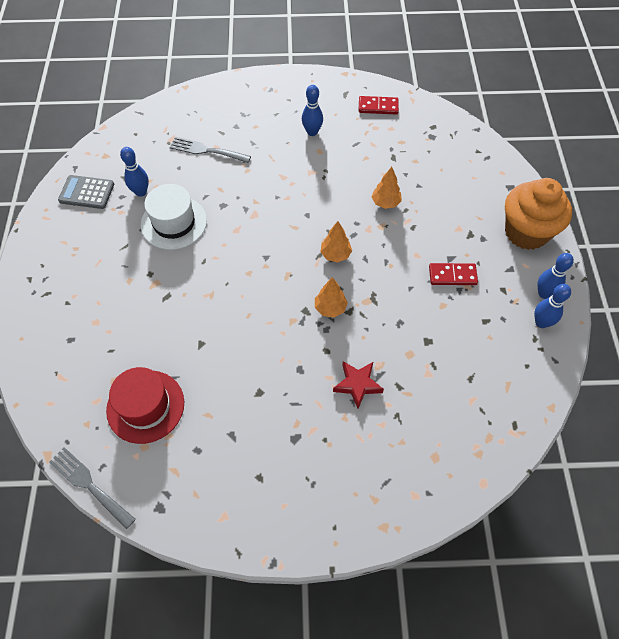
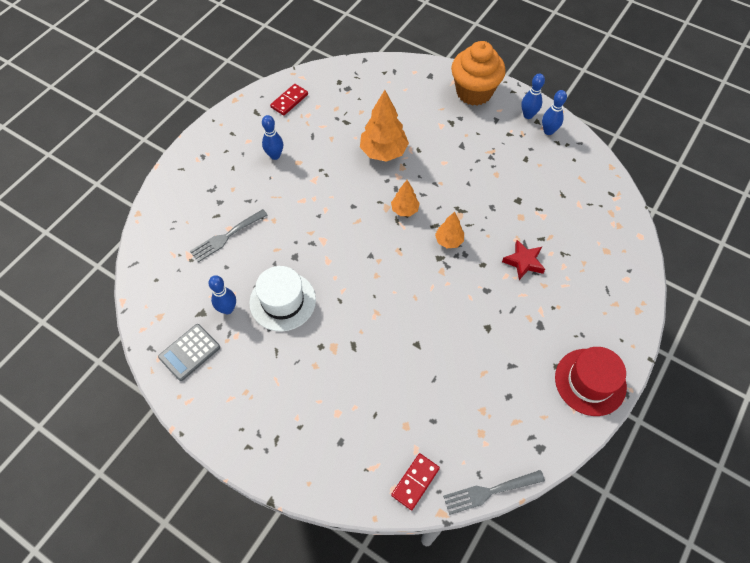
camera: 55 degrees left, 0 degrees up
(145, 406) = (446, 414): red hat -> red hat (590, 382)
(385, 203) = (383, 152): orange tree -> orange tree, size x1.79
(452, 275) = (477, 153): red domino -> red domino (415, 482)

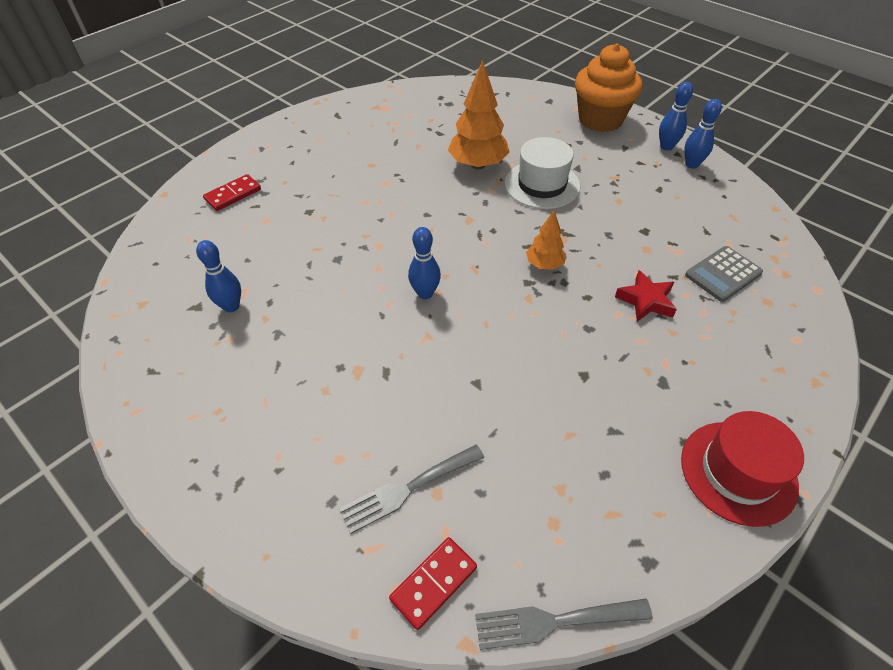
camera: 10 degrees right, 10 degrees down
(189, 352) = (162, 350): grey calculator -> grey calculator (723, 274)
(226, 237) = (259, 228): grey fork -> grey fork (407, 489)
(275, 155) = (345, 155): blue bowling pin -> blue bowling pin (425, 293)
(282, 301) = (305, 306): white hat -> white hat (542, 185)
(289, 101) = (378, 108): red domino -> red domino (233, 195)
(404, 210) = (492, 225): orange tree -> none

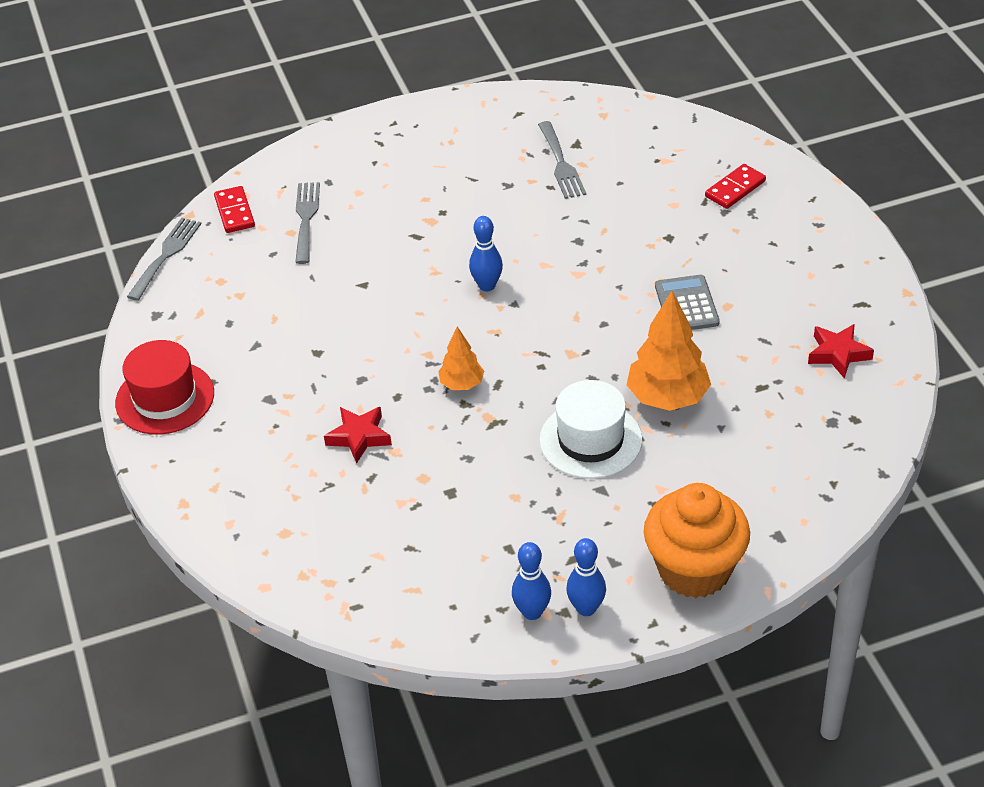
camera: 120 degrees right, 5 degrees down
(231, 306) = (561, 164): blue bowling pin -> grey fork
(233, 195) = (735, 189): red domino -> red domino turned 60 degrees clockwise
(389, 113) = (838, 354): none -> red star
(723, 274) = (343, 520): grey calculator -> grey calculator (686, 304)

